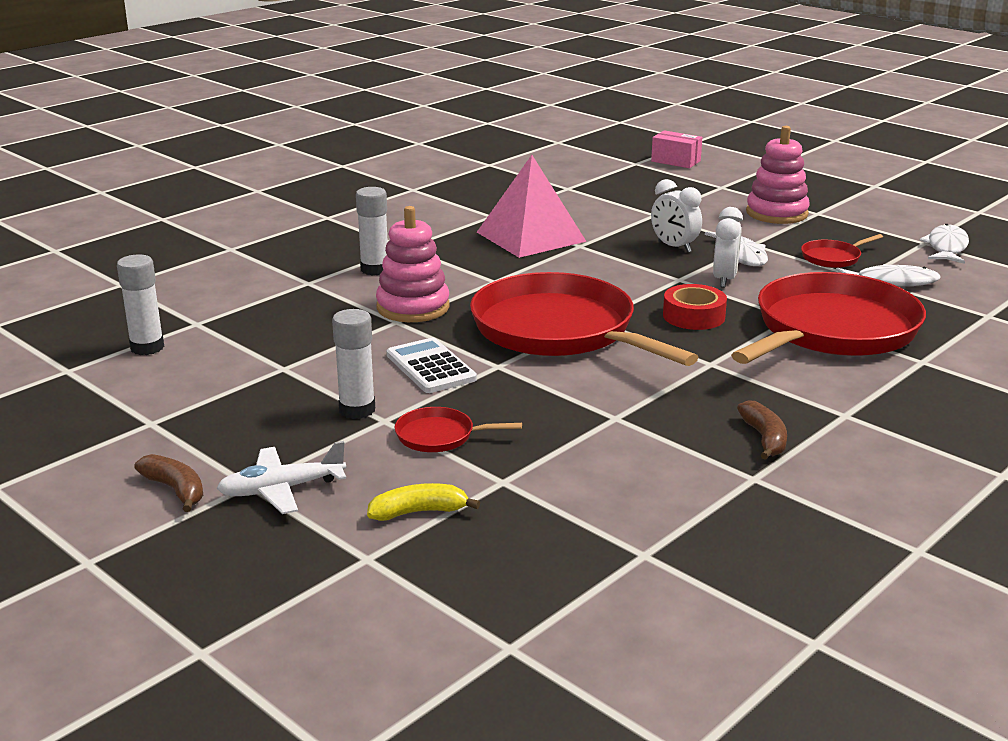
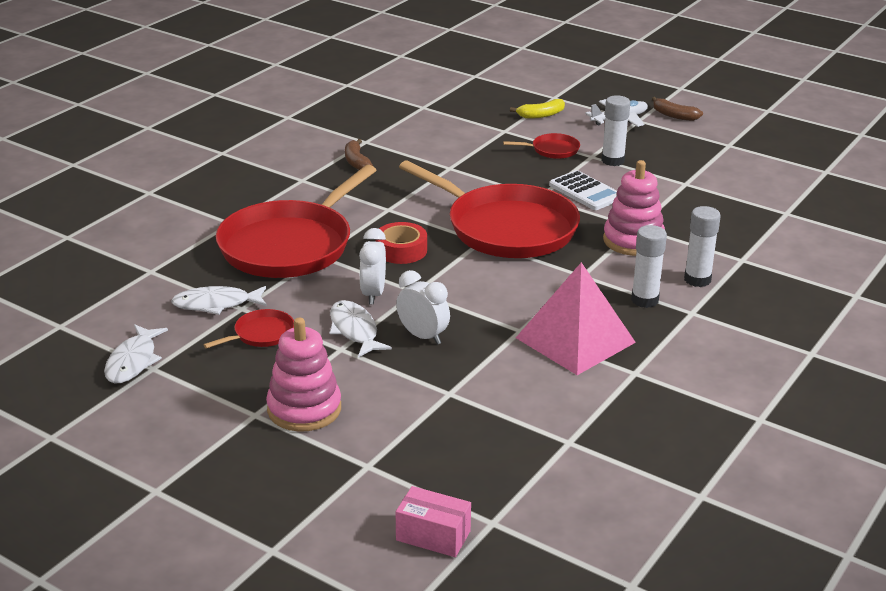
camera: 170 degrees right, 5 degrees up
(147, 347) = (796, 191): white glue stick -> white glue stick (644, 300)

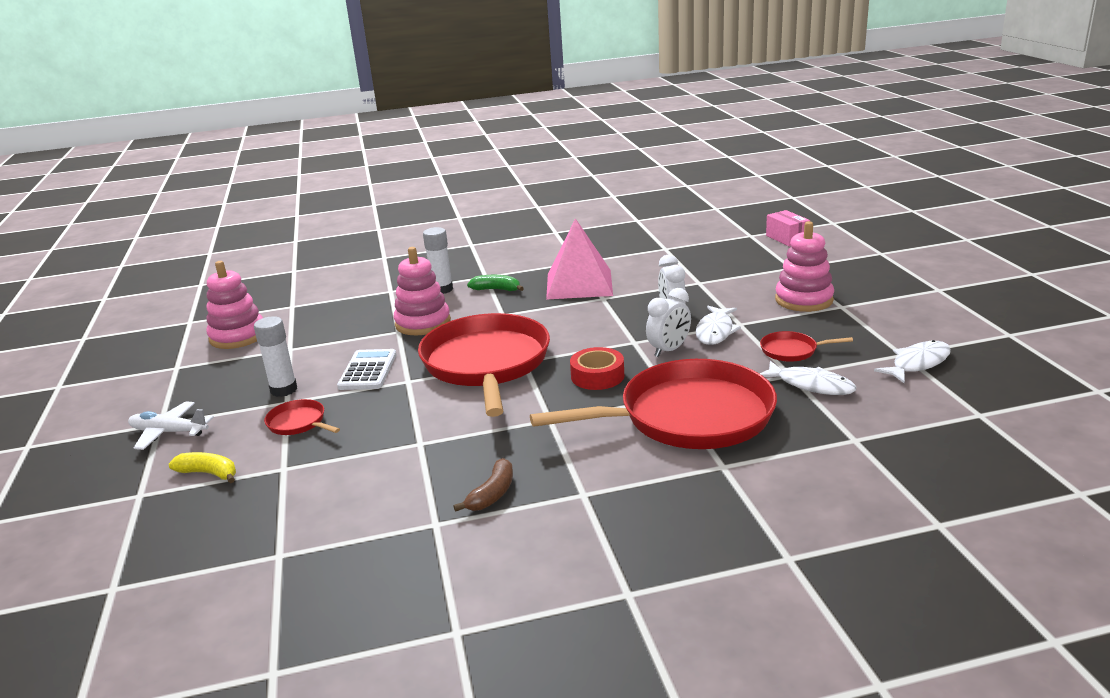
camera: 135 degrees left, 5 degrees down
(644, 300) = (496, 289): white glue stick -> green banana
(674, 115) = (124, 415): brown banana -> none
(752, 176) = (238, 336): none -> pink stacking toy

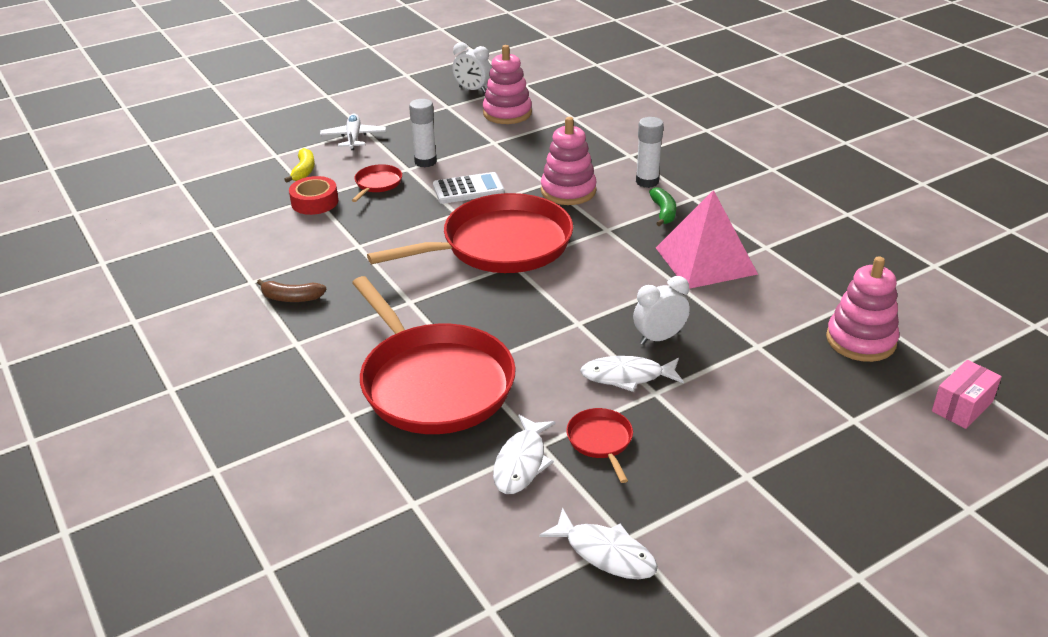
camera: 70 degrees right, 10 degrees up
(597, 376) = (497, 313): red tape -> red tape (314, 202)
(669, 350) = (568, 349): white clock -> white clock (472, 90)
(804, 300) = (750, 440): pink stacking toy -> pink stacking toy (860, 340)

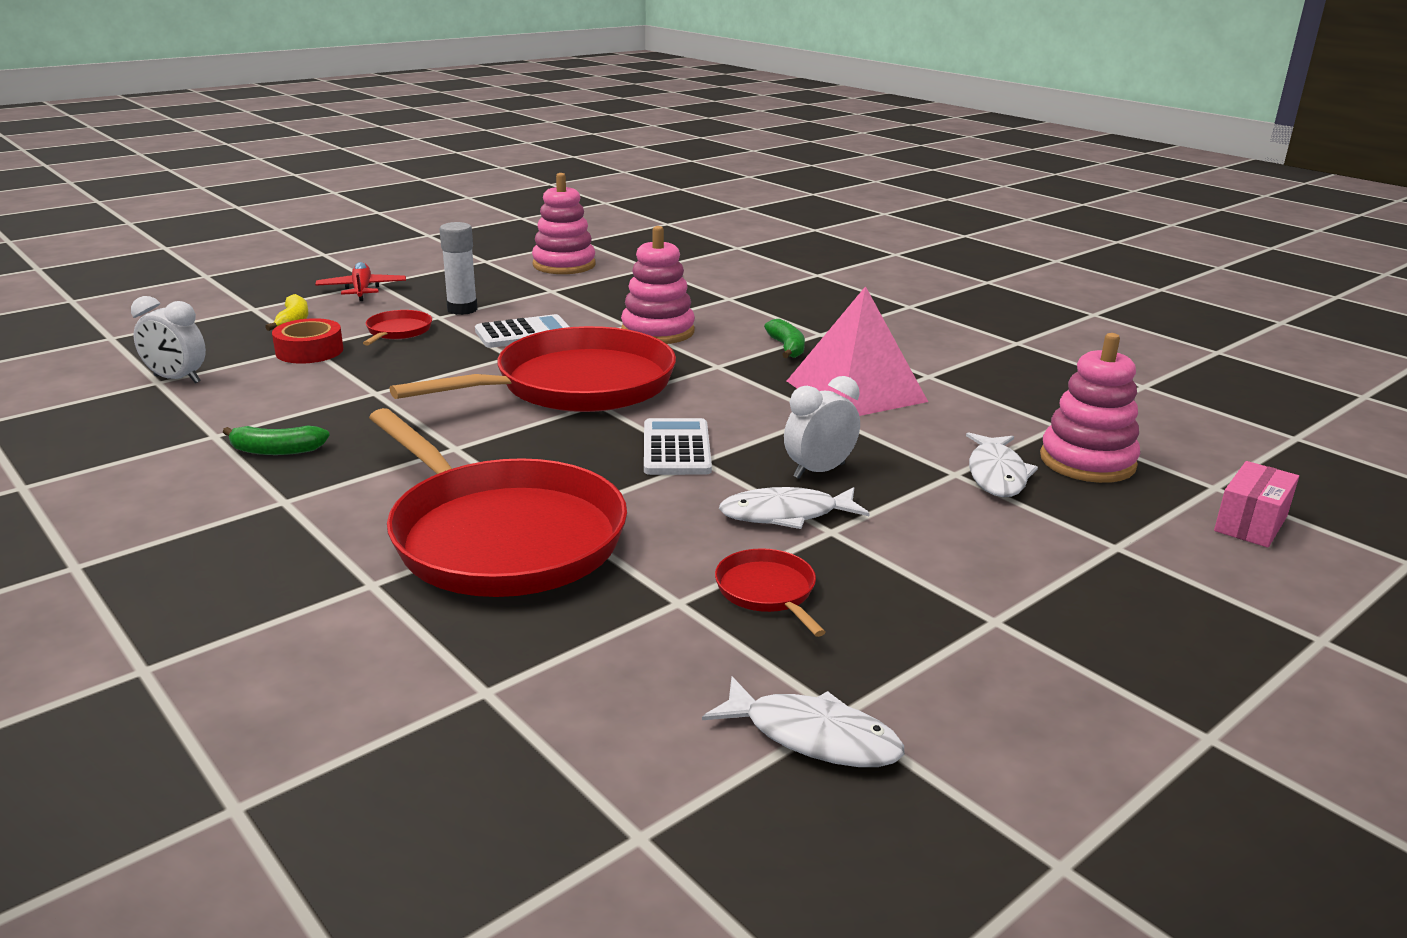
camera: 10 degrees left, 10 degrees down
(291, 298) = (276, 451): brown banana -> green banana
(353, 137) = (362, 290): white plane -> red plane
(472, 90) = (516, 246): white clock -> white clock (177, 379)
(521, 462) = (653, 626): white fish -> white fish (996, 474)
(562, 311) = (676, 448): none -> white calculator
(647, 182) = (757, 320): white glue stick -> none

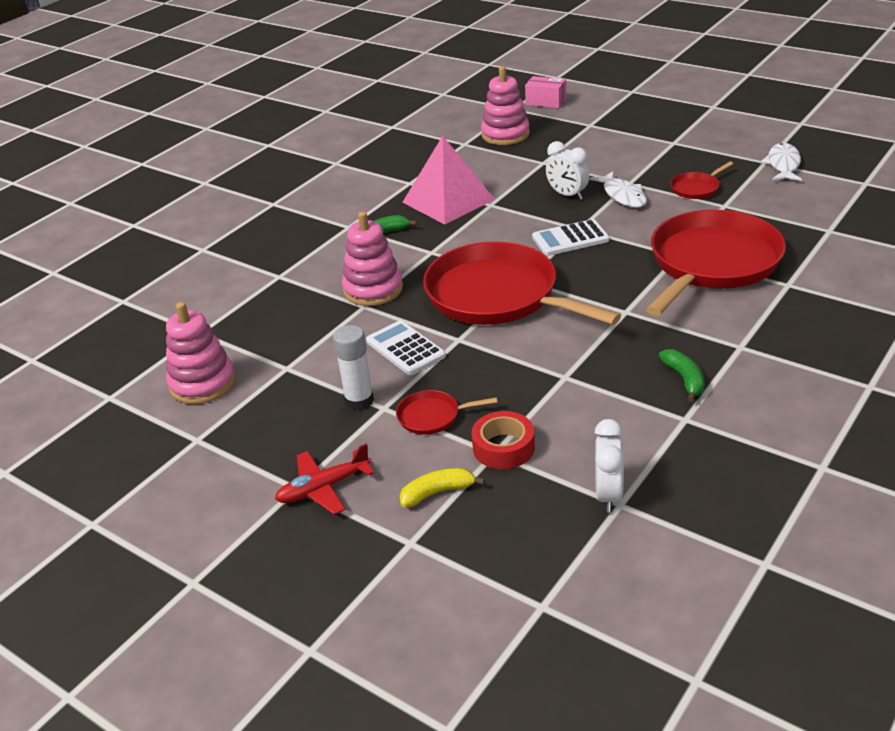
camera: 100 degrees left, 10 degrees up
(996, 474) = (536, 153): white fish -> none

